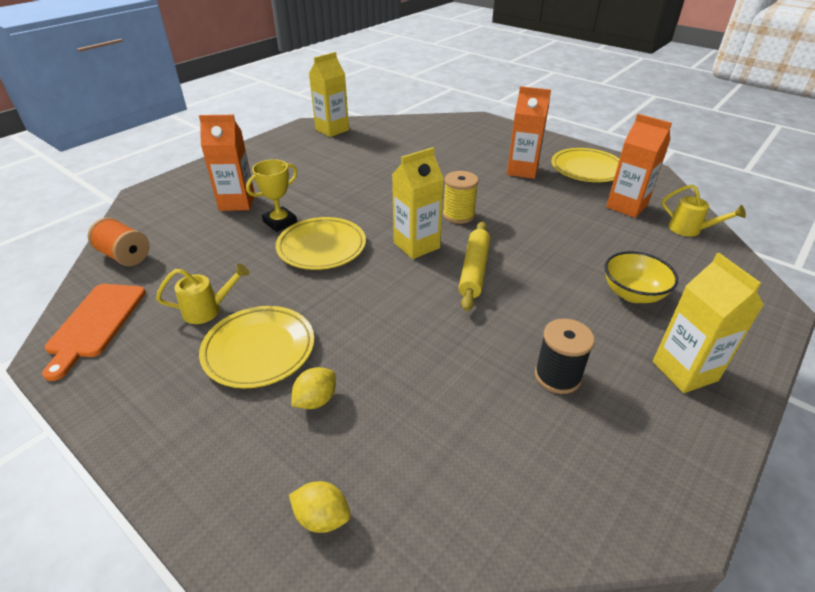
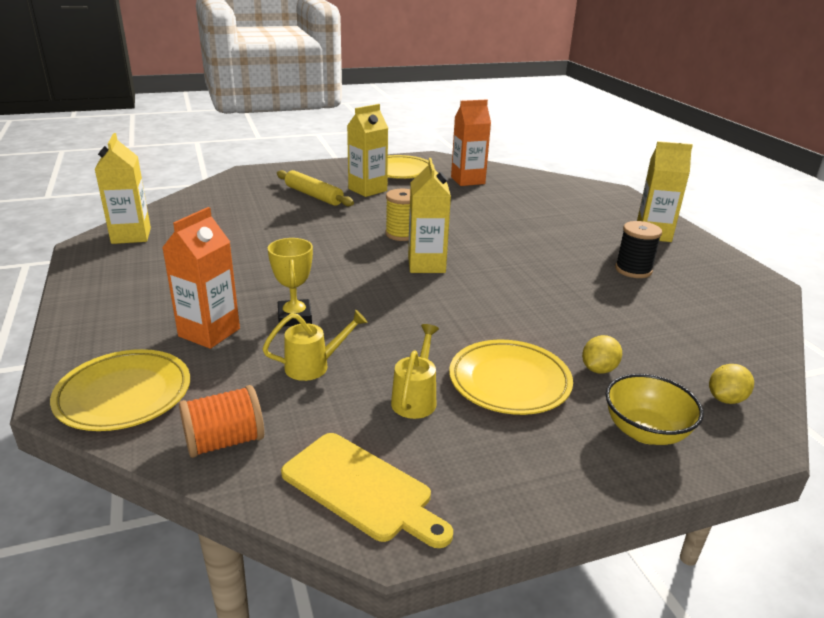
camera: 60 degrees left, 10 degrees down
(95, 323) = (361, 489): orange cutting board -> yellow cutting board
(316, 400) = (598, 369): yellow lemon -> yellow lemon turned 60 degrees clockwise
(321, 247) = (374, 307): yellow plate -> yellow plate (124, 395)
(474, 270) = (488, 255): yellow rolling pin -> yellow rolling pin (313, 195)
(522, 170) = (367, 190): orange carton -> yellow carton
(632, 294) = (569, 218): yellow bowl -> yellow bowl (645, 432)
(690, 230) = (518, 176): yellow watering can -> yellow watering can (314, 366)

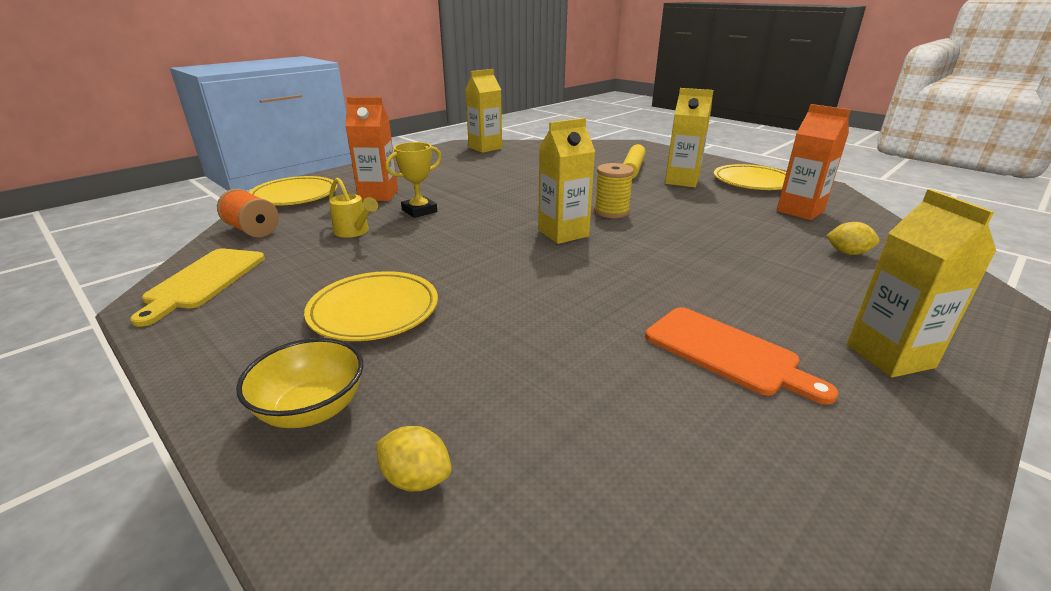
camera: 65 degrees right, 0 degrees up
(415, 398) = (326, 275): yellow watering can -> none
(598, 369) = (430, 359): yellow lemon -> yellow lemon (847, 253)
(633, 270) = (726, 352): black spool -> orange cutting board

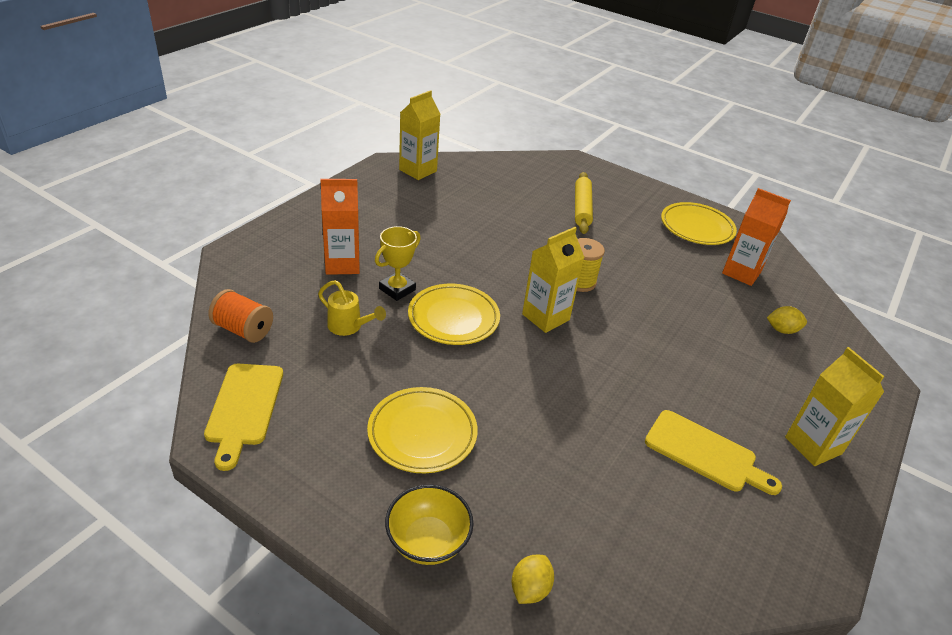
camera: 15 degrees left, 10 degrees up
(295, 196) = (253, 269): yellow plate -> yellow plate (453, 318)
(416, 478) = (530, 589): yellow lemon -> yellow lemon turned 75 degrees counterclockwise
(682, 181) = (632, 228): yellow carton -> none
(726, 352) = (705, 453): orange cutting board -> yellow cutting board

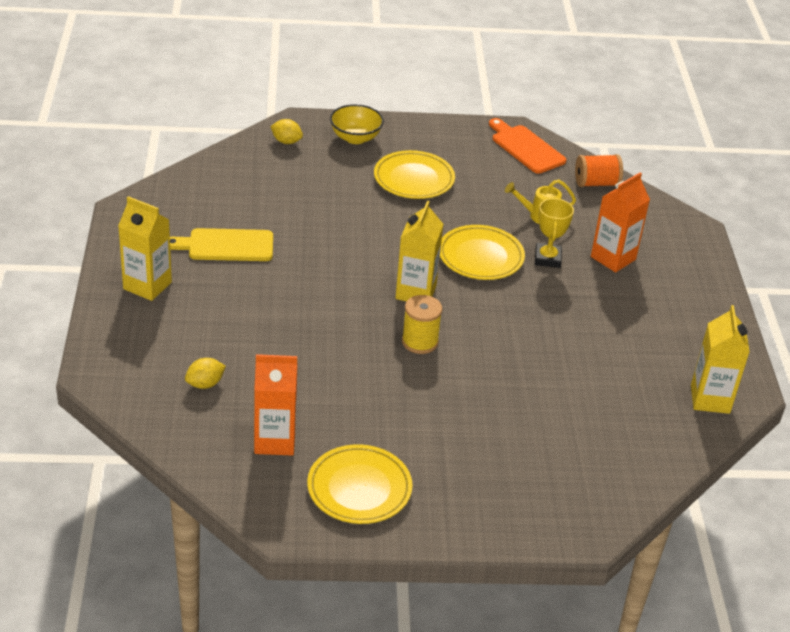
camera: 145 degrees right, 0 degrees up
(244, 408) = (526, 148): yellow cutting board -> orange cutting board
(530, 589) = (286, 141): yellow lemon -> yellow lemon turned 60 degrees counterclockwise
(581, 208) = (501, 443): yellow rolling pin -> none

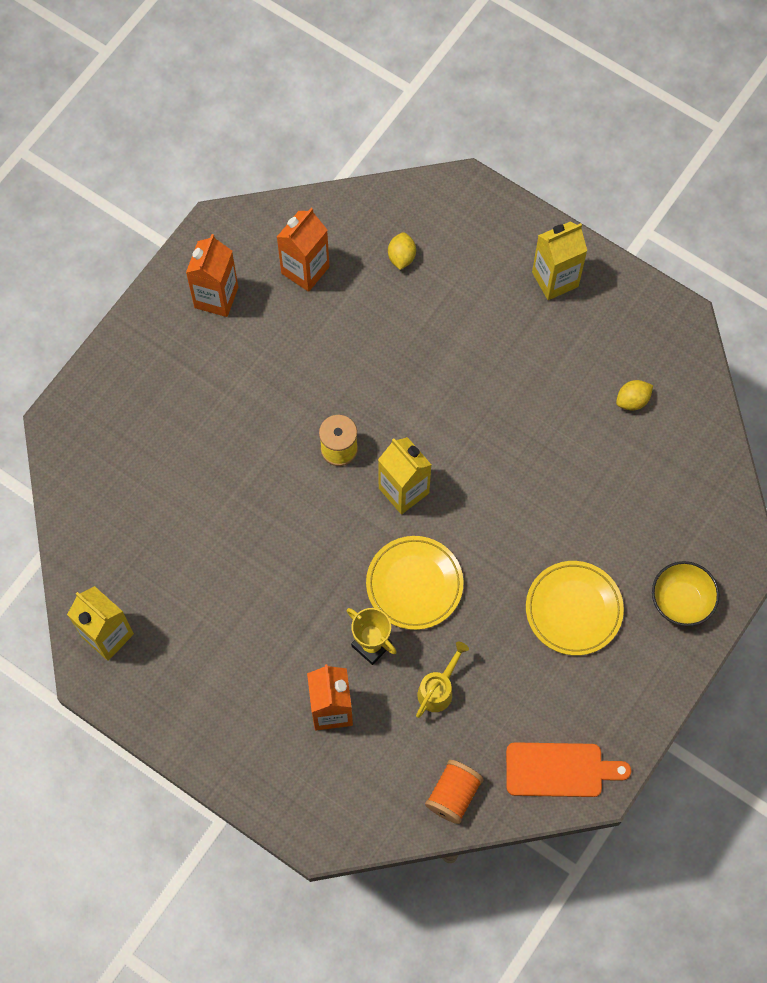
camera: 130 degrees right, 30 degrees up
(226, 245) = (572, 372): yellow cutting board -> none
(286, 141) = (713, 527): yellow lemon -> yellow lemon (632, 400)
(359, 488) = (216, 297): yellow plate -> orange carton

